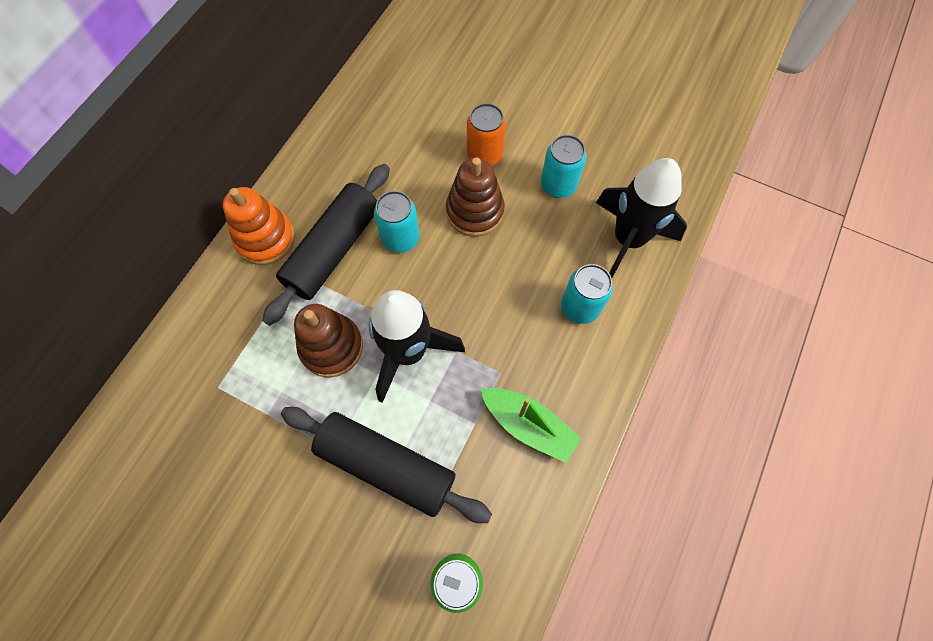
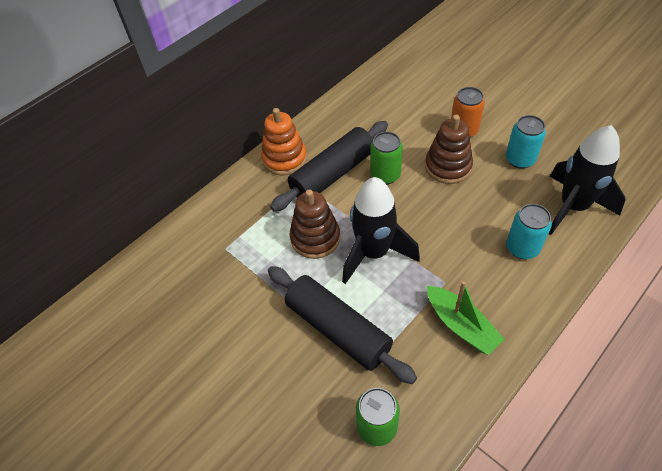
camera: 20 degrees right, 15 degrees down
(400, 238) = (385, 175): turquoise can -> green can

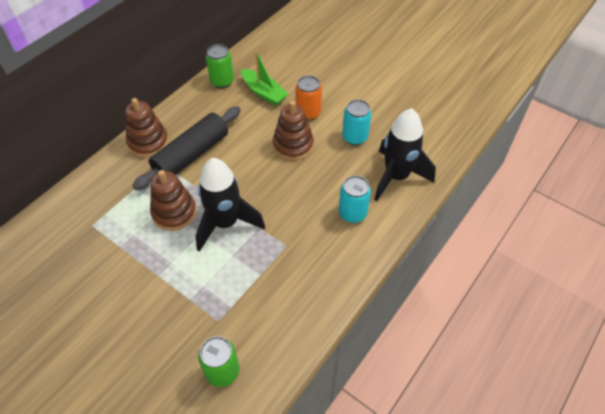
camera: 10 degrees left, 0 degrees up
(284, 159) = (148, 142): orange stacking toy -> brown stacking toy
(338, 329) = (191, 291): black rolling pin -> none
(385, 175) = (238, 154): green can -> green can (222, 81)
(461, 325) = (298, 281): green boat -> green boat (264, 92)

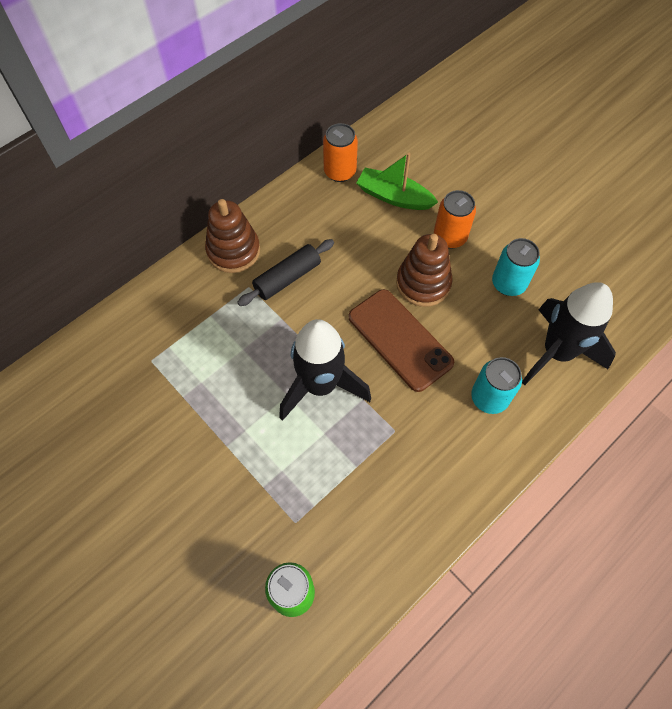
camera: 10 degrees right, 10 degrees up
(174, 212) = (256, 359): brown stacking toy -> none
(191, 155) = (287, 278): black rolling pin -> black rolling pin, size x0.64
(222, 81) = (340, 172): green can -> orange can
(264, 92) = (394, 197): green boat -> green boat turned 150 degrees clockwise
(281, 184) = (400, 339): none -> brown phone

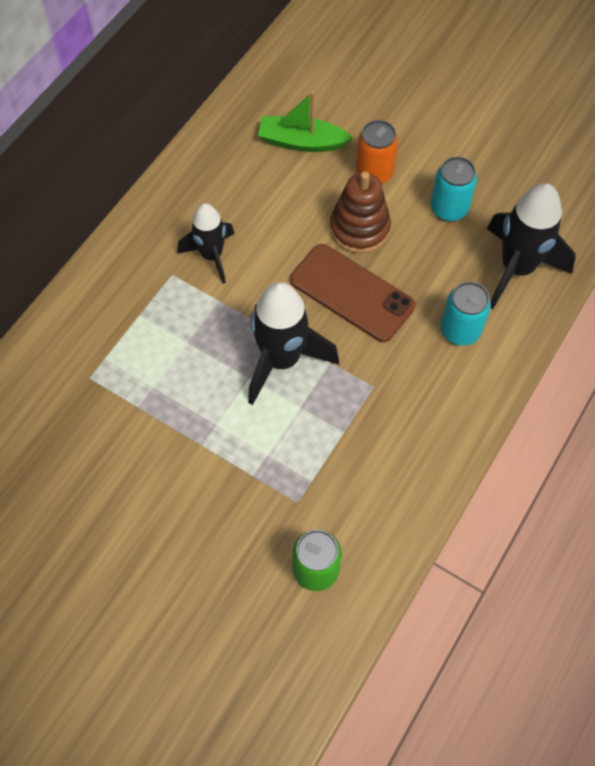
camera: 15 degrees left, 0 degrees up
(233, 251) = (142, 240): brown stacking toy -> none
(287, 278) = (211, 256): black rolling pin -> black rocket
(340, 172) = (234, 127): orange can -> none

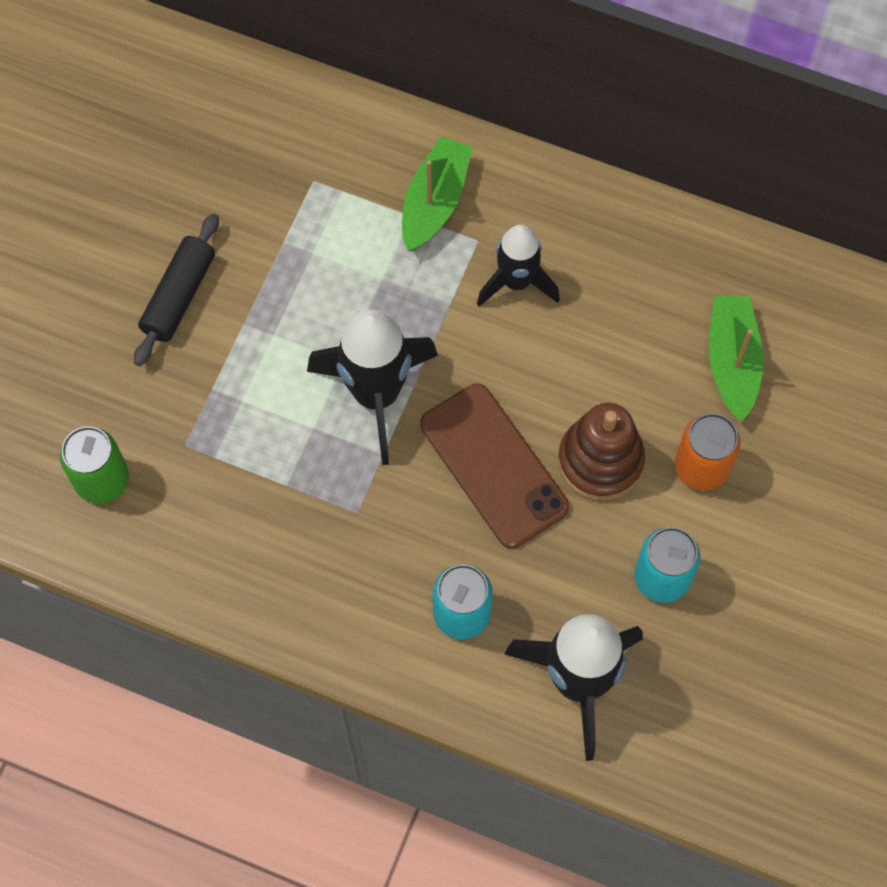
camera: 80 degrees right, 5 degrees up
(132, 297) = (434, 201): none -> green boat
(165, 490) = (179, 296): none -> black rolling pin
(352, 293) = (494, 465): brown phone -> brown phone turned 60 degrees counterclockwise

